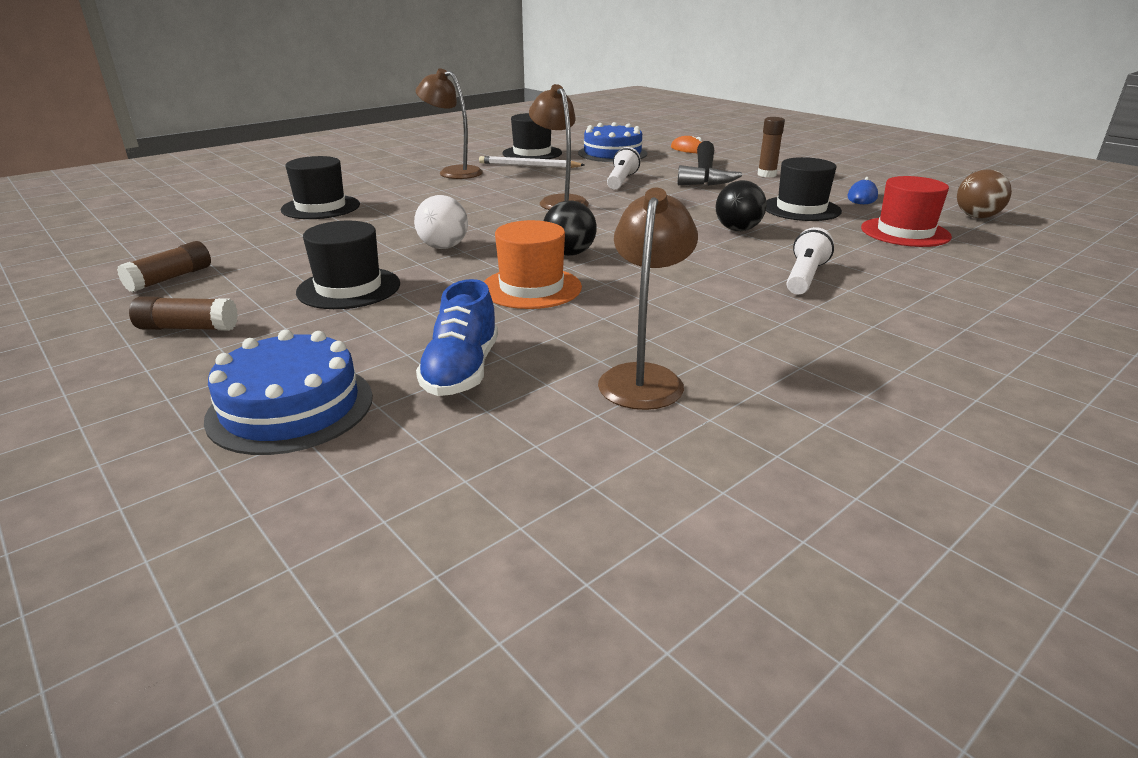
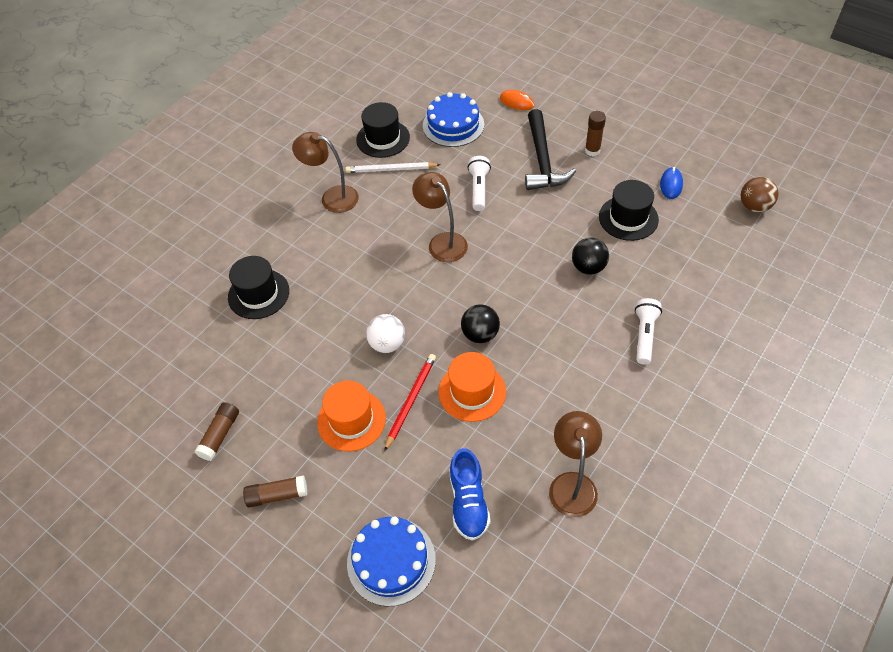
camera: 10 degrees left, 25 degrees up
(349, 288) = (351, 420): black hat -> orange hat
(441, 284) = (410, 401): none -> red pencil
(905, 232) = (705, 246): red hat -> none

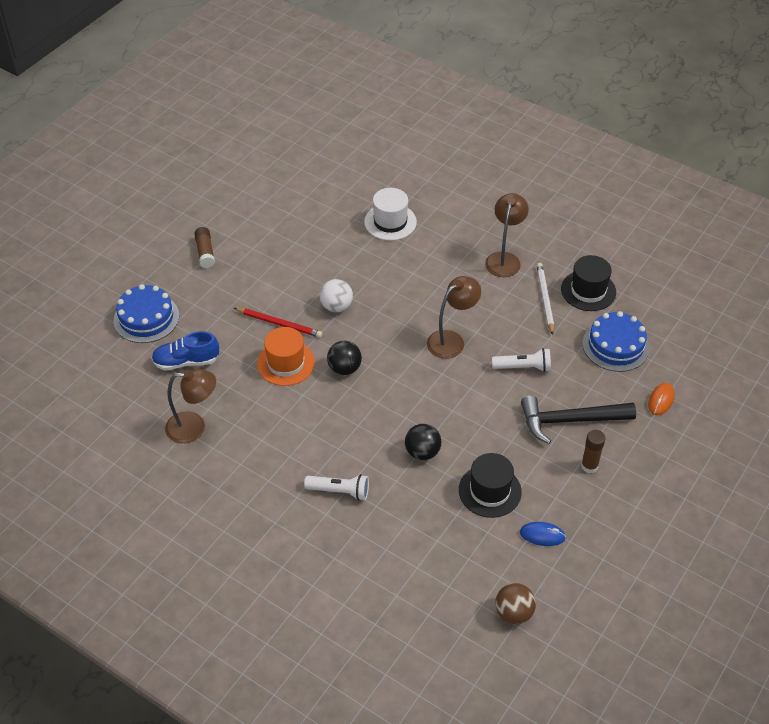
camera: 85 degrees right, 5 degrees down
(220, 435) = (257, 216): brown glue stick -> none
(258, 294) = (390, 222): black hat -> white hat
(351, 420) = (264, 288): orange hat -> none

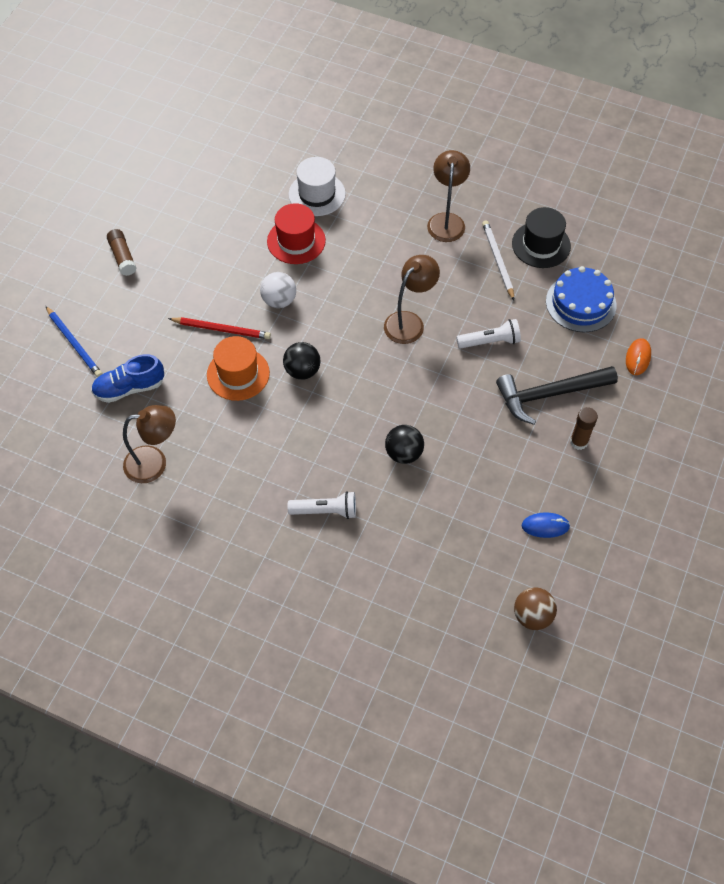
camera: 10 degrees left, 10 degrees up
(146, 318) = (74, 343): blue cake -> blue pencil
(363, 258) = (296, 241): none -> red hat
(490, 491) = (482, 485): black hat -> none

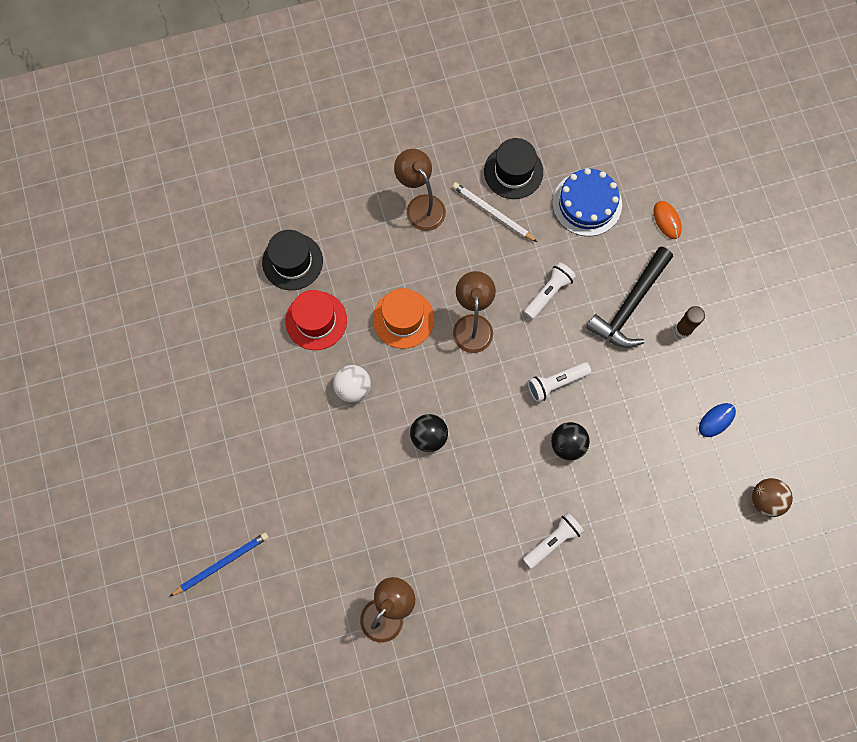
camera: 40 degrees left, 15 degrees up
(74, 343) = (221, 563): blue pencil -> blue pencil turned 45 degrees counterclockwise
(123, 257) = (184, 451): brown glue stick -> none
(129, 388) = (306, 565): blue shoe -> none
(221, 329) = (331, 451): red pencil -> none
(238, 374) = (381, 480): orange hat -> orange hat (403, 319)
(317, 194) = (292, 261): white hat -> black hat
(436, 405) = (556, 383): none -> white flashlight

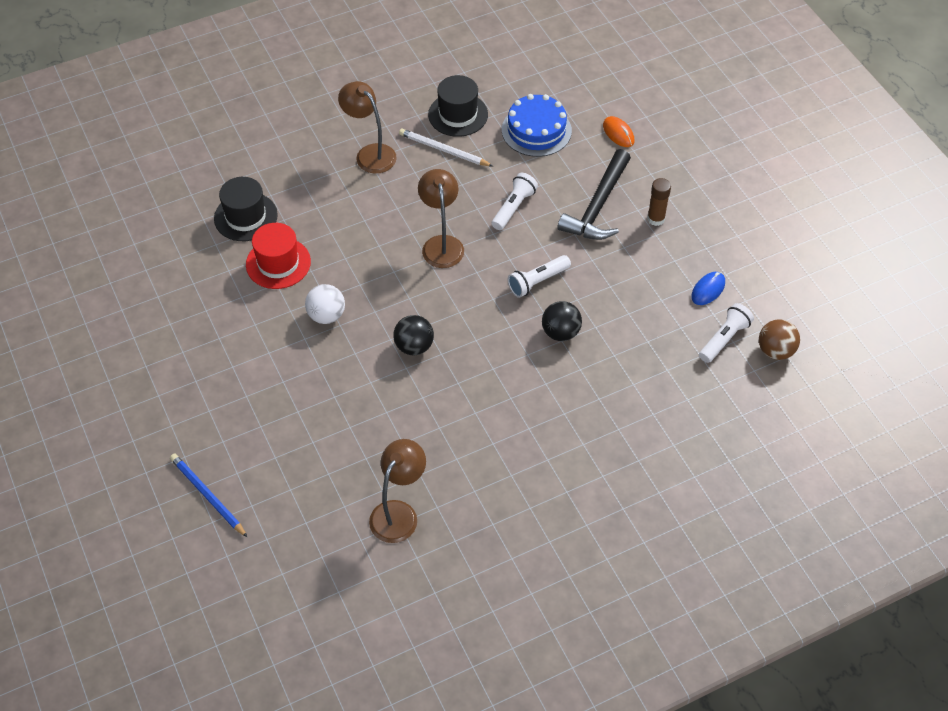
camera: 10 degrees left, 20 degrees down
(221, 563) = (207, 496): blue pencil -> blue pencil turned 90 degrees counterclockwise
(403, 319) = (369, 249): orange hat -> none
(552, 541) = (563, 420): white flashlight -> white flashlight (724, 339)

